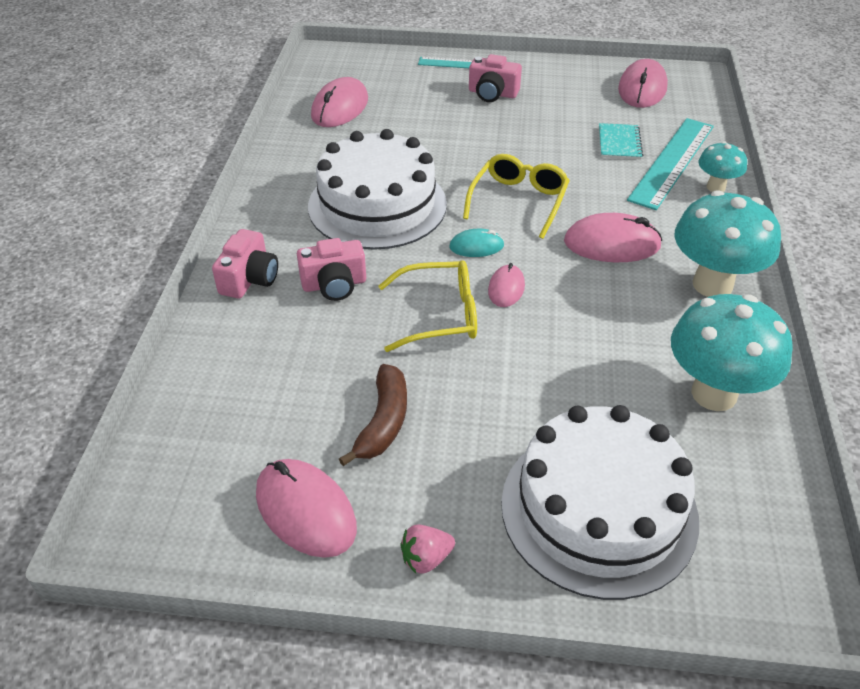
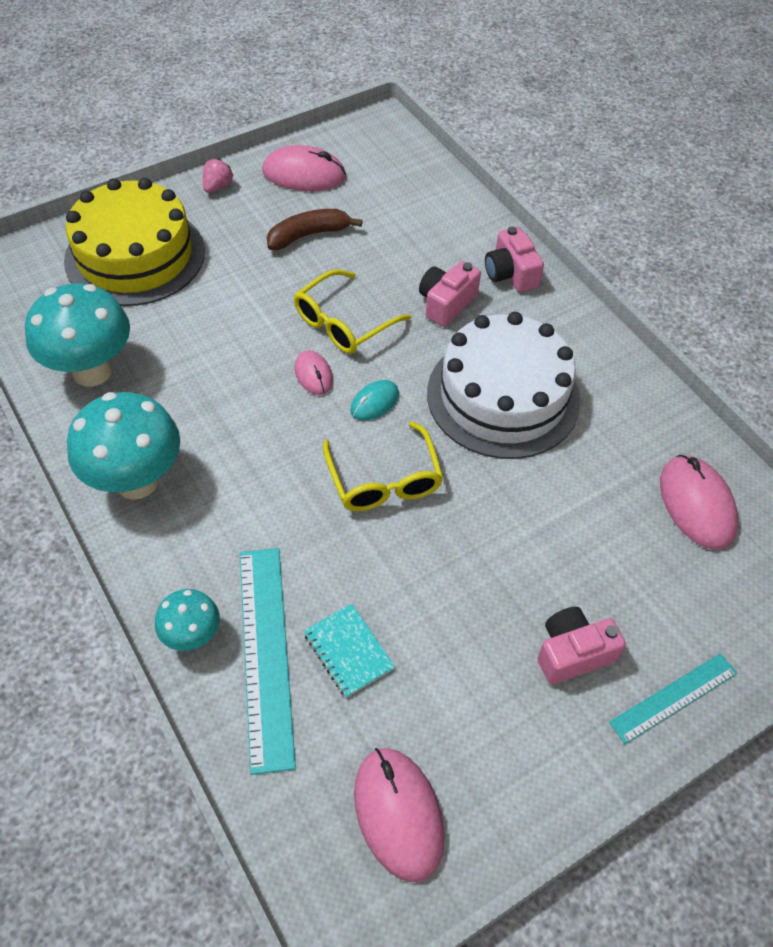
camera: 140 degrees right, 10 degrees up
(383, 422) = (308, 235): brown banana -> brown banana turned 90 degrees clockwise
(598, 510) = (135, 255): white cake -> yellow cake
(612, 244) = (257, 477): pink mouse -> none

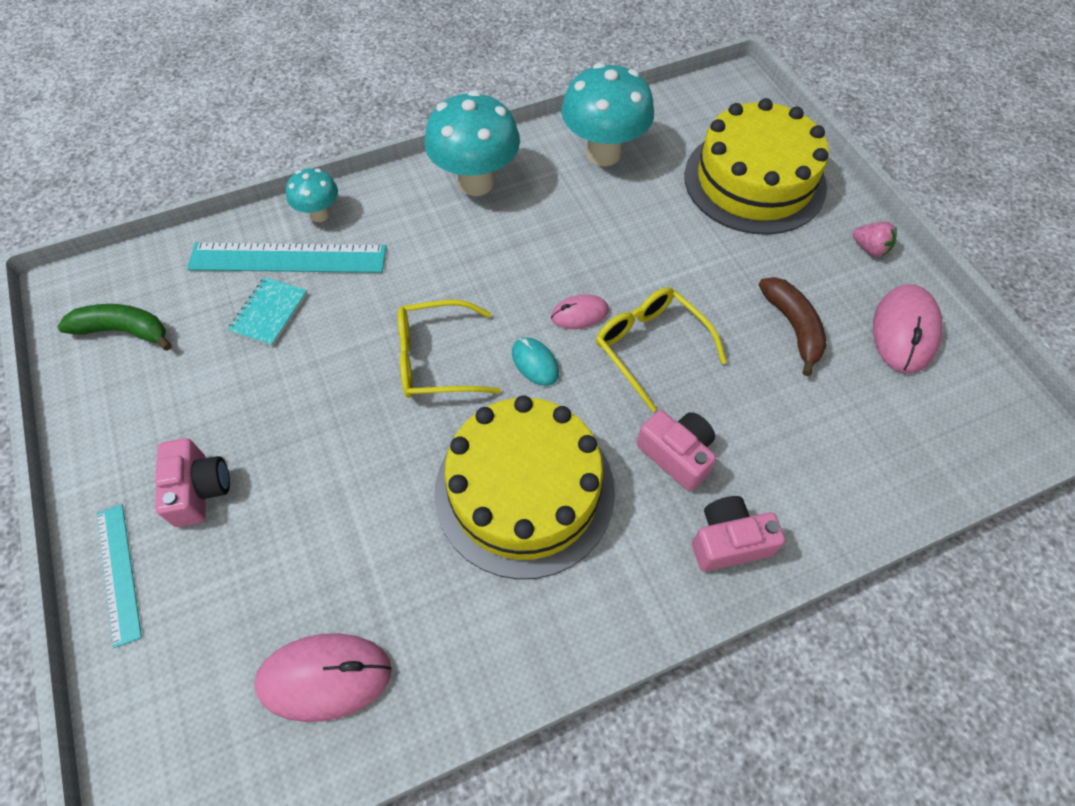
camera: 100 degrees right, 5 degrees up
(348, 651) = (269, 313): turquoise notebook -> turquoise notebook turned 45 degrees counterclockwise
(398, 814) = (124, 331): pink mouse -> green banana
(503, 396) = (524, 490): white cake -> yellow cake

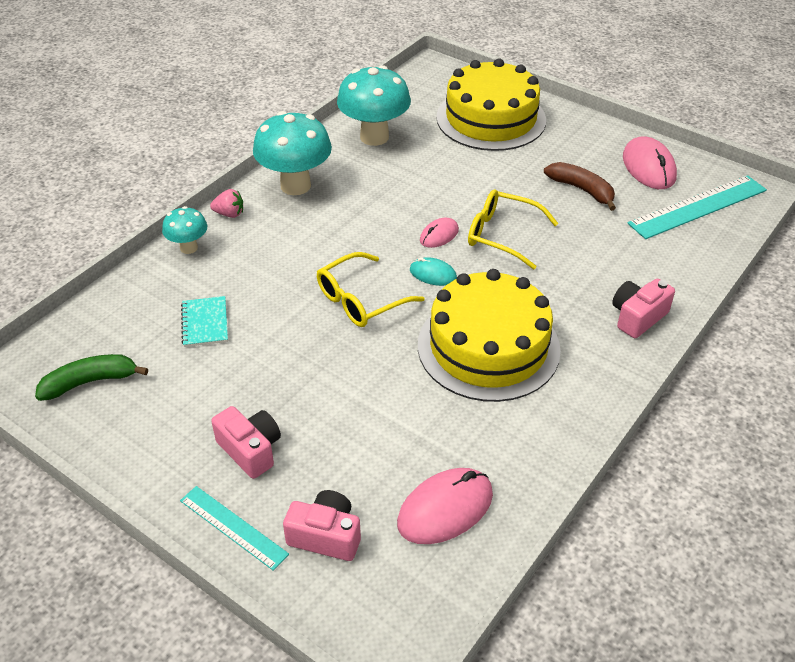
camera: 30 degrees left, 15 degrees down
(288, 258) = (188, 284): turquoise ruler -> turquoise ruler (698, 207)
(676, 455) = (568, 286): pink camera -> pink camera (326, 536)
(870, 248) = (593, 131): pink strawberry -> pink strawberry (229, 214)

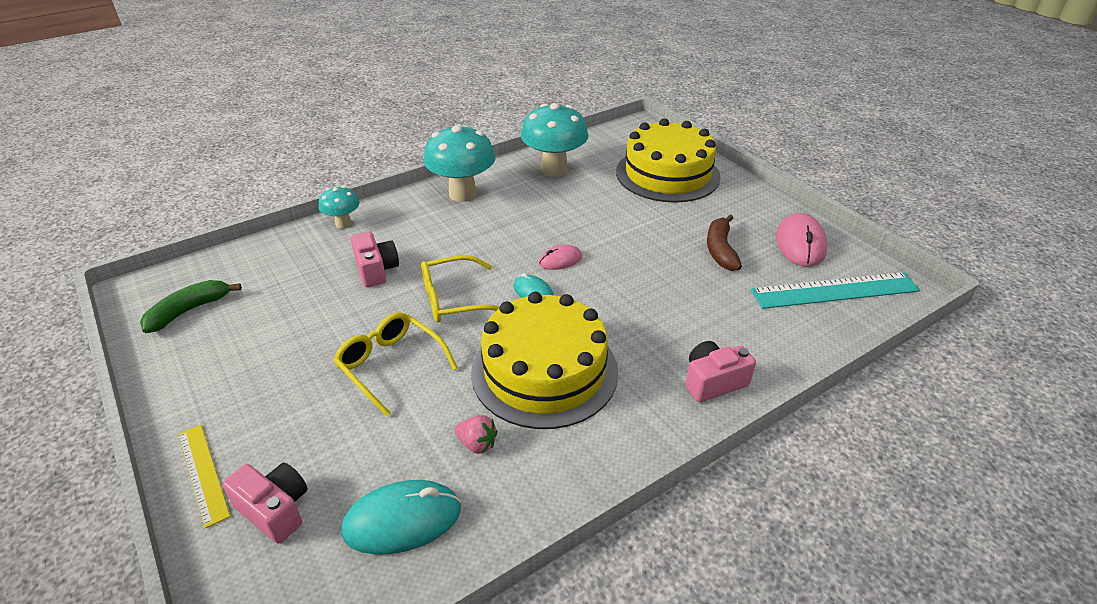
camera: 20 degrees right, 5 degrees down
(90, 382) = (189, 311): green banana -> green banana turned 45 degrees counterclockwise
(205, 323) = (312, 286): turquoise notebook -> none
(229, 214) = (394, 205): pink strawberry -> pink strawberry (477, 444)
(233, 527) = (203, 473): turquoise ruler -> yellow ruler
(250, 450) = (269, 406): pink camera -> pink camera (376, 270)
(445, 509) = (402, 520): pink mouse -> turquoise mouse
(502, 235) = (619, 273): yellow glasses -> yellow glasses (391, 365)
(582, 190) = (720, 250): brown banana -> brown banana turned 150 degrees counterclockwise

